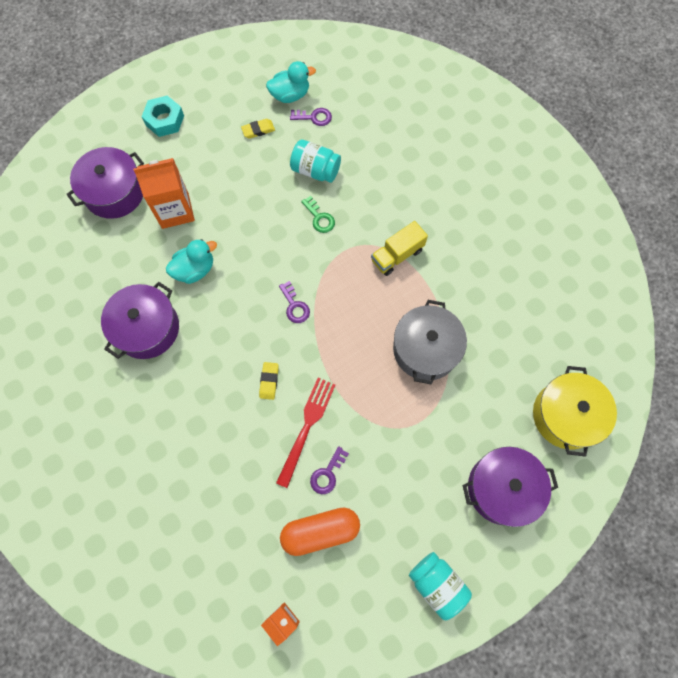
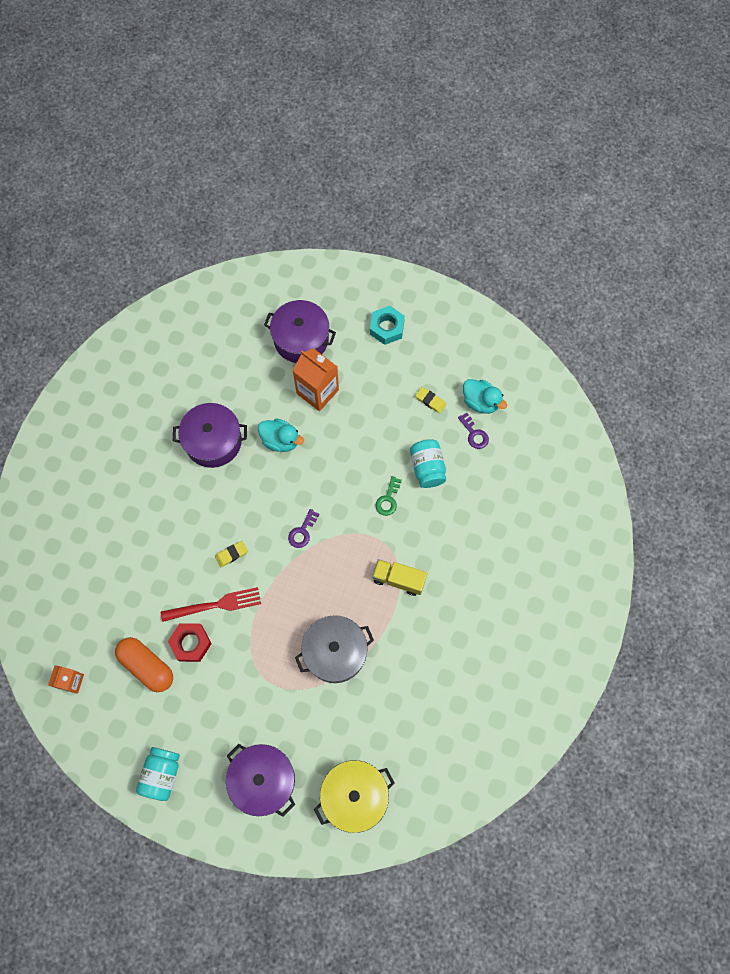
camera: 55 degrees right, 0 degrees up
(327, 474) = (191, 643): purple key -> red nut

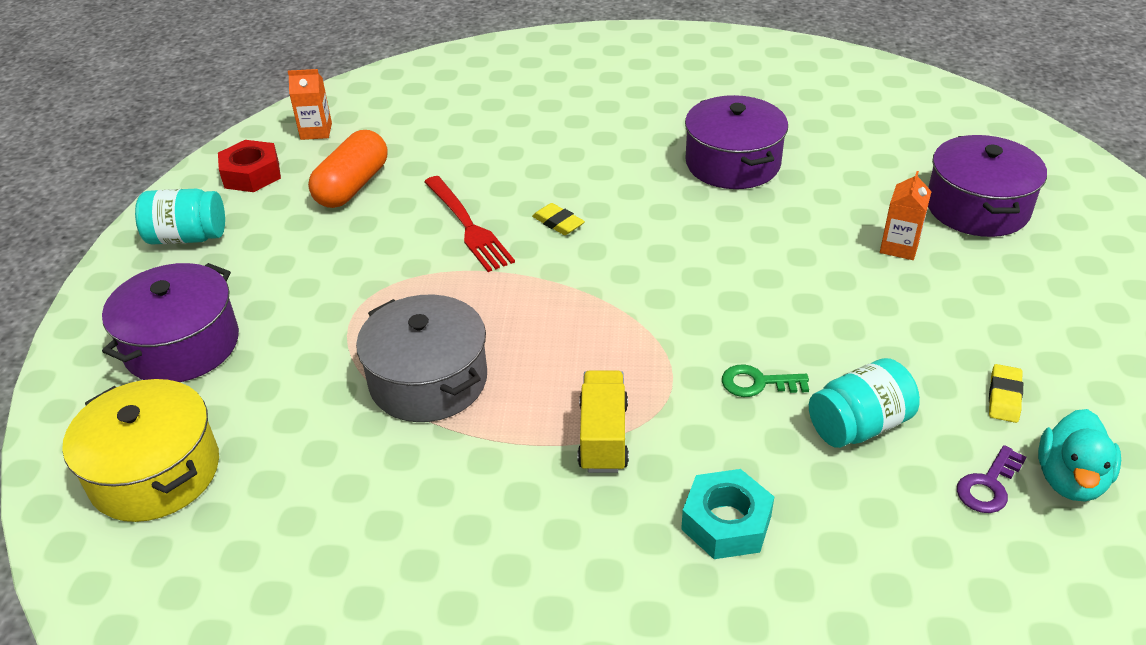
camera: 75 degrees right, 30 degrees down
(191, 643) = (398, 217): red nut -> red nut (252, 174)
(281, 440) = (781, 228): turquoise duck -> none
(302, 532) = (635, 288): purple key -> none
(317, 392) = (899, 247): orange carton -> orange carton, size x0.59
(387, 328) = (1097, 301): turquoise nut -> turquoise nut (726, 522)

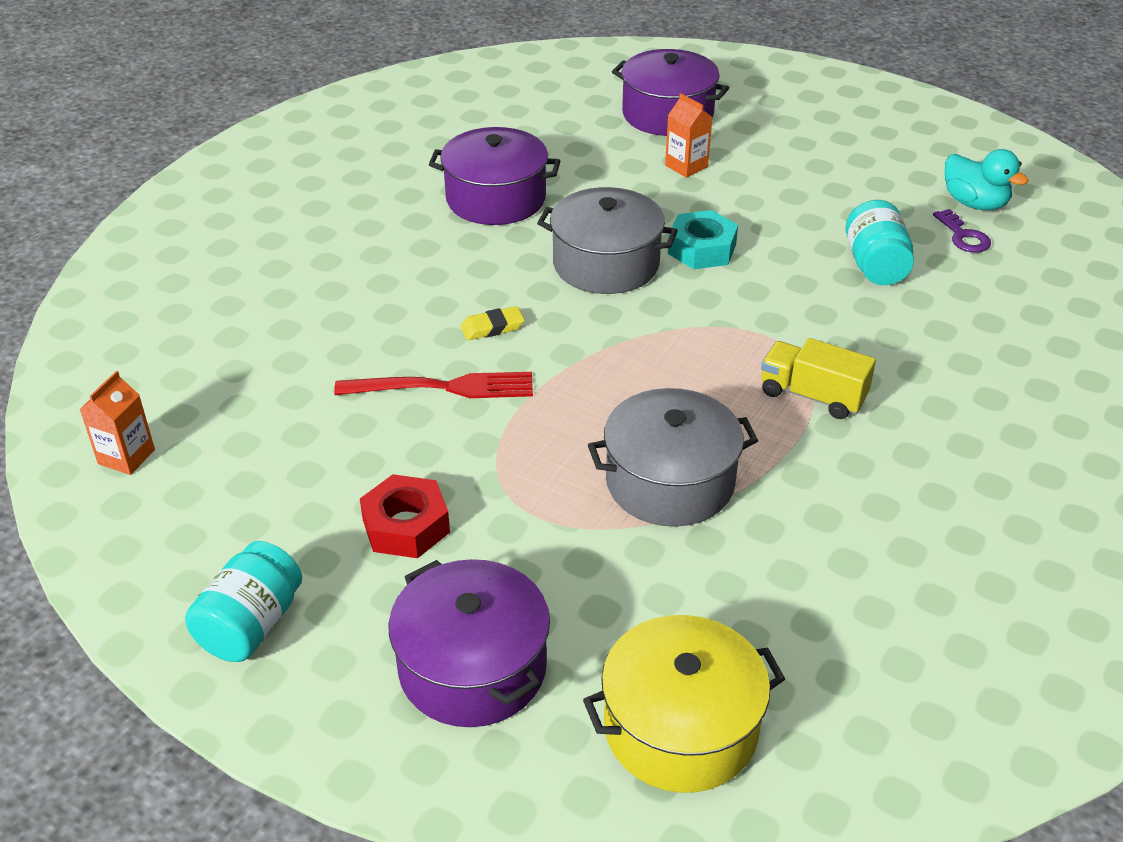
camera: 65 degrees left, 0 degrees up
(252, 174) = (165, 536): red nut -> red nut (406, 526)
(352, 186) = (282, 454): orange capsule -> none
(695, 250) = (606, 264): none -> grey pot
(726, 522) = (941, 364): turquoise nut -> turquoise nut (701, 249)
(758, 383) = (799, 294): green key -> none
(1004, 397) = (883, 194): yellow eraser -> none

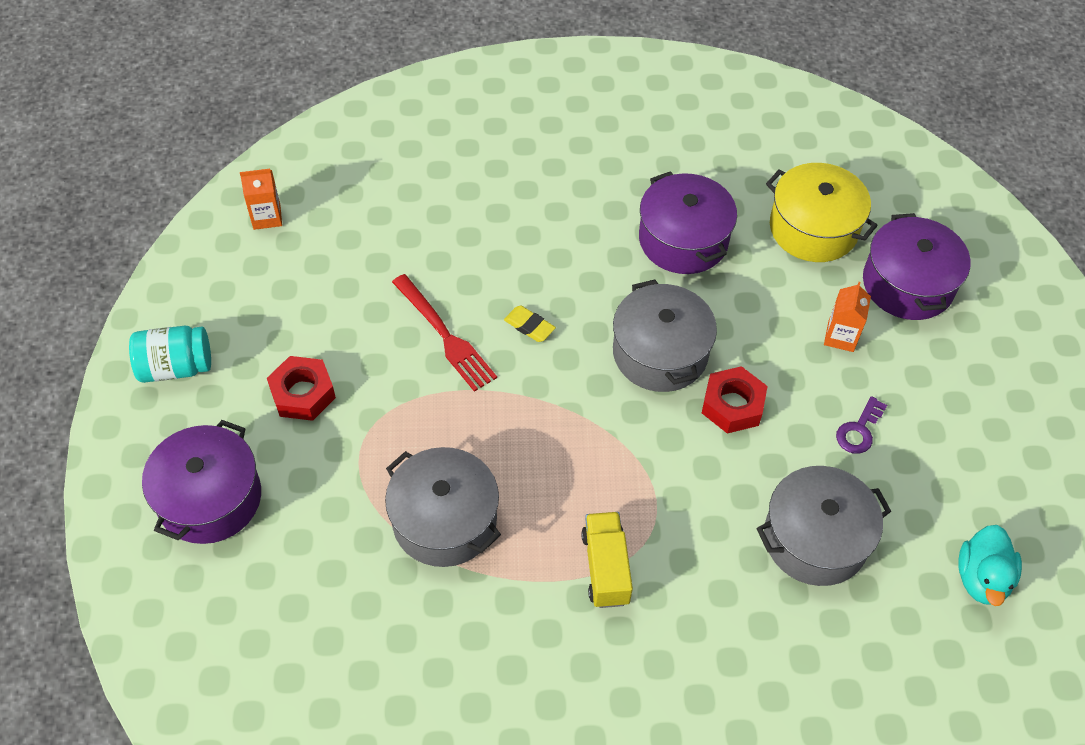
camera: 55 degrees right, 15 degrees up
(680, 727) = (227, 638): yellow pot -> yellow pot (813, 228)
(701, 249) = (732, 405): turquoise nut -> red nut
(875, 265) = (815, 539): turquoise jar -> grey pot
(963, 236) = (919, 589): purple key -> purple key (859, 430)

